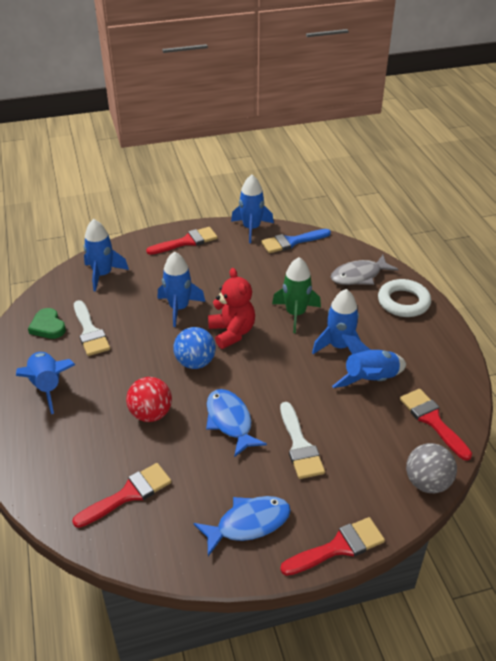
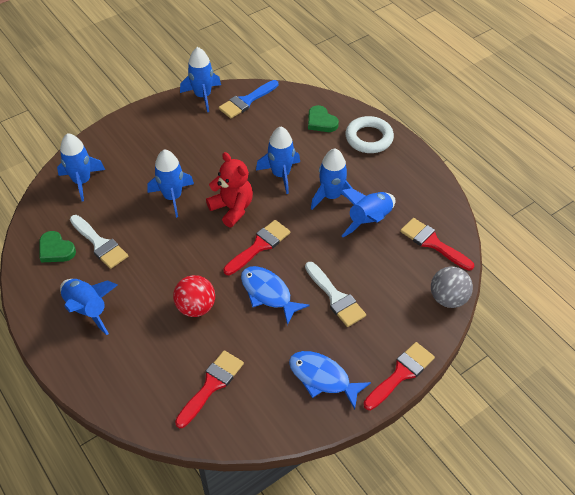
camera: 20 degrees left, 10 degrees up
(187, 241) = (147, 125): red brush -> red brush (259, 246)
(195, 362) = (212, 247): blue ball -> none
(248, 524) = (322, 378): blue fish -> blue fish turned 105 degrees counterclockwise
(295, 314) = (281, 174): green rocket -> blue rocket
(359, 276) = (321, 122): grey fish -> green heart

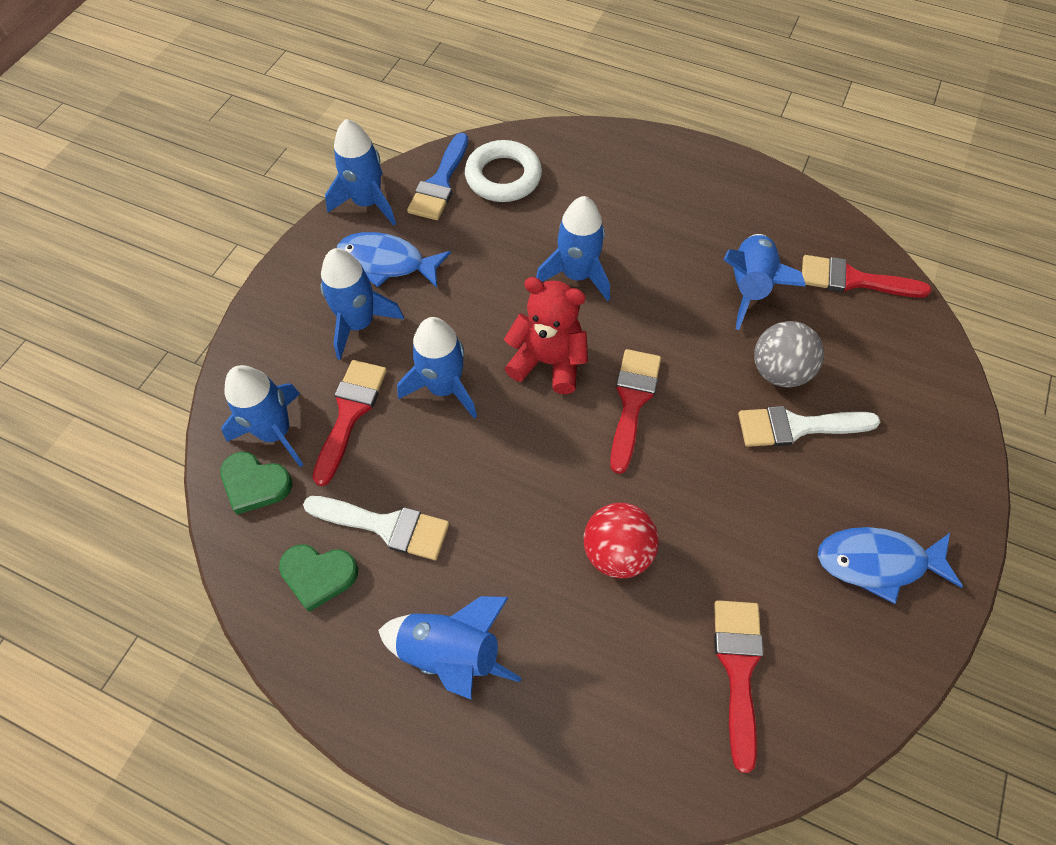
camera: 30 degrees left, 10 degrees up
(268, 293) = (702, 470): blue fish -> blue fish (387, 263)
(321, 122) = (571, 169): green heart -> green heart (255, 484)
(331, 196) = (671, 275): blue rocket -> blue rocket (359, 324)
(336, 297) = (797, 427): white brush -> white brush turned 150 degrees clockwise
(369, 138) = (654, 165): white ring -> white ring (503, 177)
(401, 374) = (967, 495): red brush -> red brush (350, 413)
(448, 298) = (934, 350): grey ball -> grey ball (779, 371)

